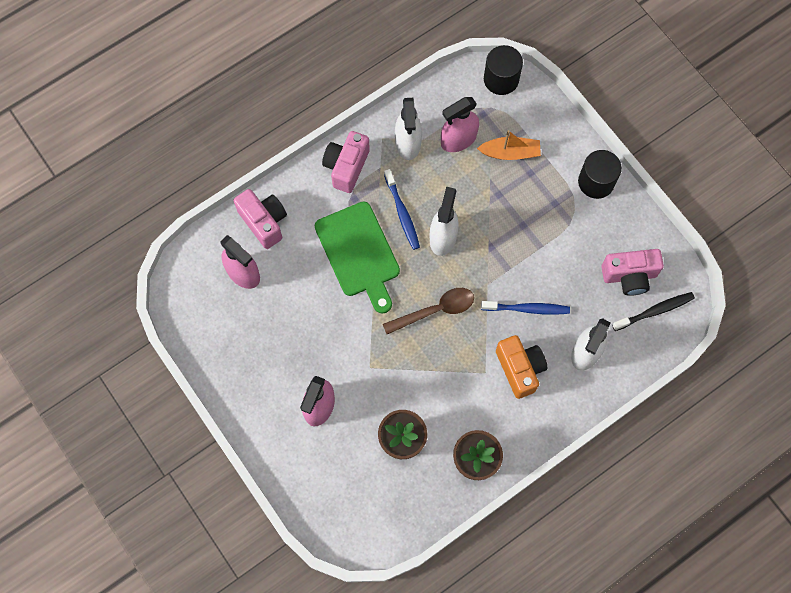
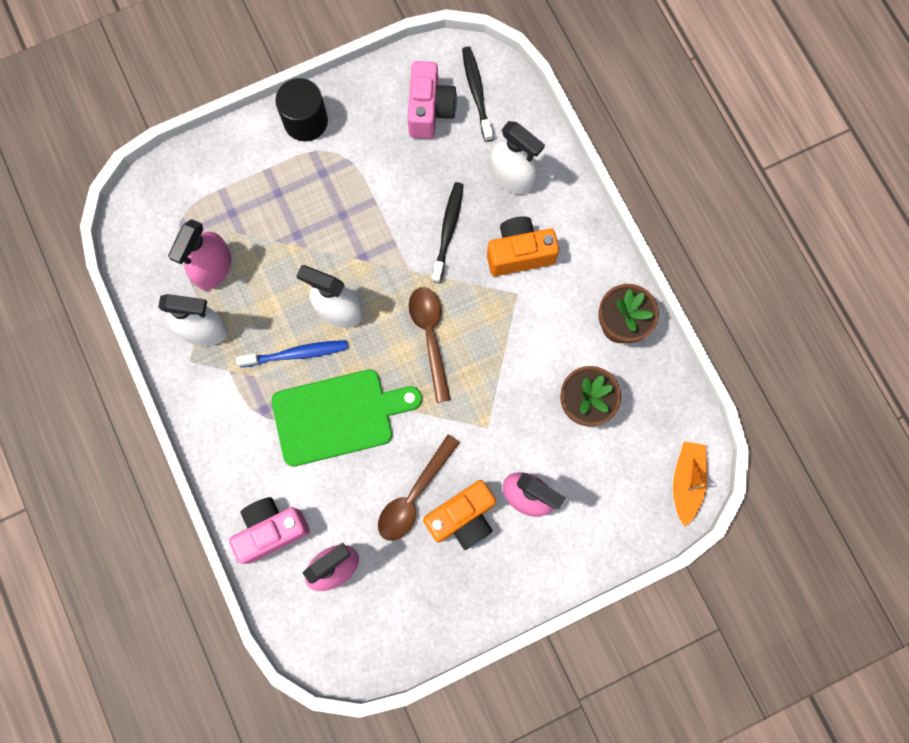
camera: 80 degrees left, 5 degrees up
(295, 360) = (463, 518): none -> orange camera
(306, 320) = (413, 496): none -> brown spoon
(346, 167) = (219, 412): pink camera -> none
(458, 139) = (213, 268): pink spray bottle -> pink spray bottle turned 45 degrees clockwise
(501, 79) = (144, 202): black cylinder -> none
(510, 153) = (245, 210): orange boat -> orange boat (686, 482)
(527, 309) = (448, 230): blue toothbrush -> black toothbrush

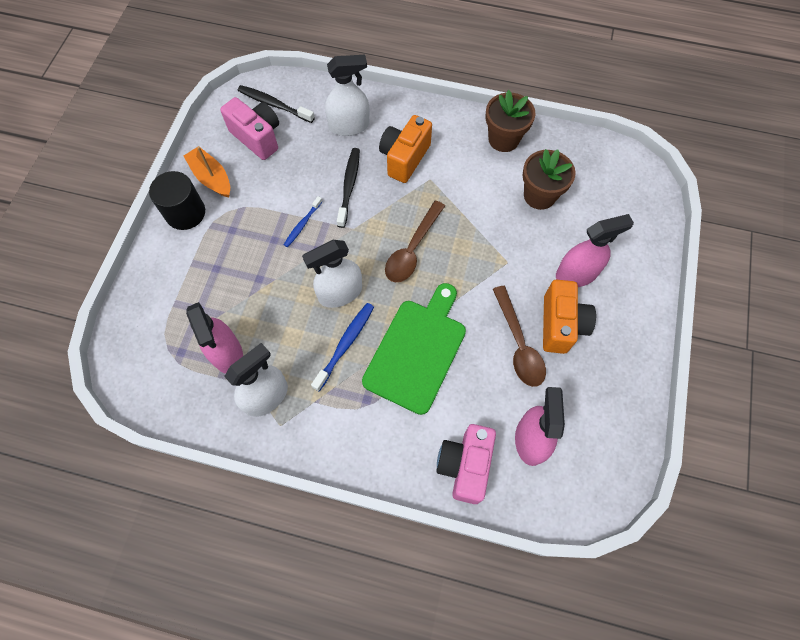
camera: 50 degrees left, 10 degrees down
(376, 225) = (302, 225): none -> blue toothbrush
(430, 336) = (412, 250): brown spoon -> brown spoon turned 90 degrees counterclockwise
(448, 230) = (349, 186): black toothbrush -> black toothbrush turned 45 degrees clockwise
(686, 482) = (639, 177): orange boat -> orange boat (211, 177)

